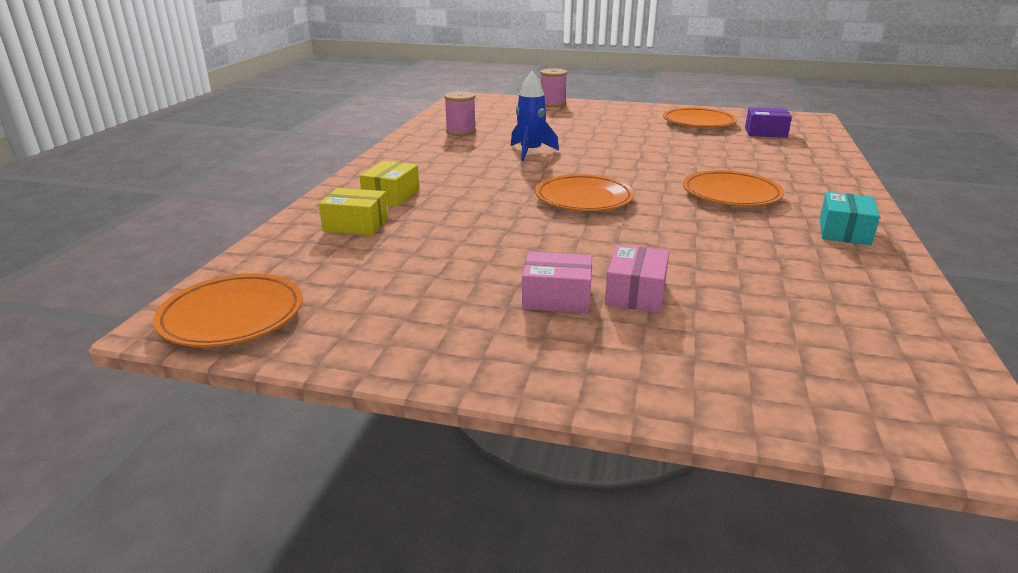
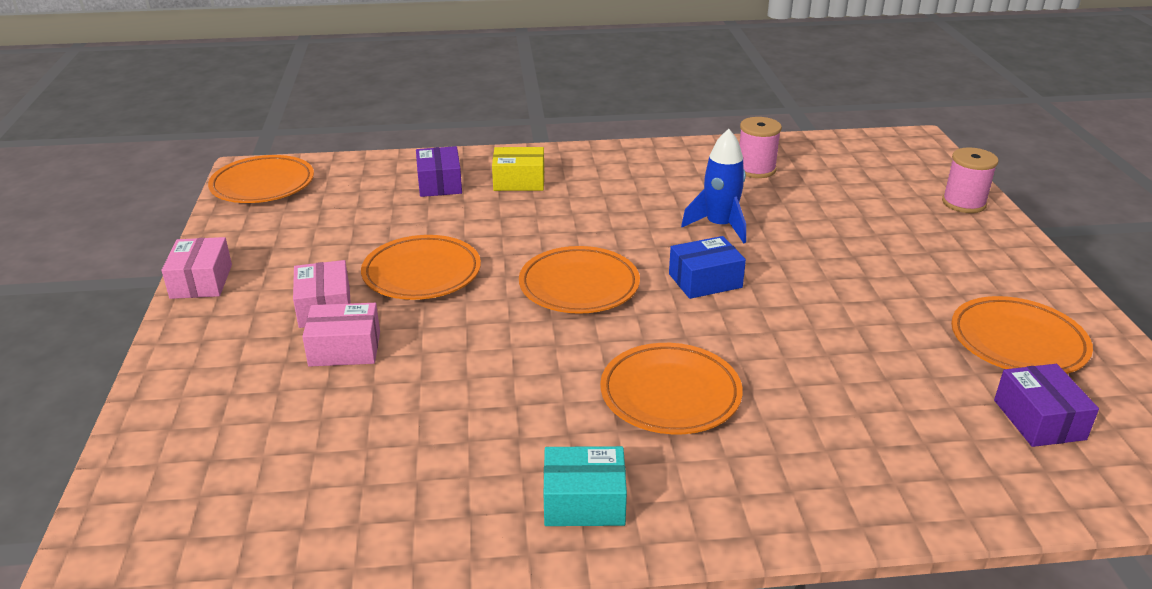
camera: 70 degrees right, 5 degrees up
(356, 225) = (439, 184): yellow box -> purple box
(449, 369) = (201, 281): none -> pink box
(523, 249) = (422, 273): none -> orange plate
(600, 166) = (705, 281): none -> blue box

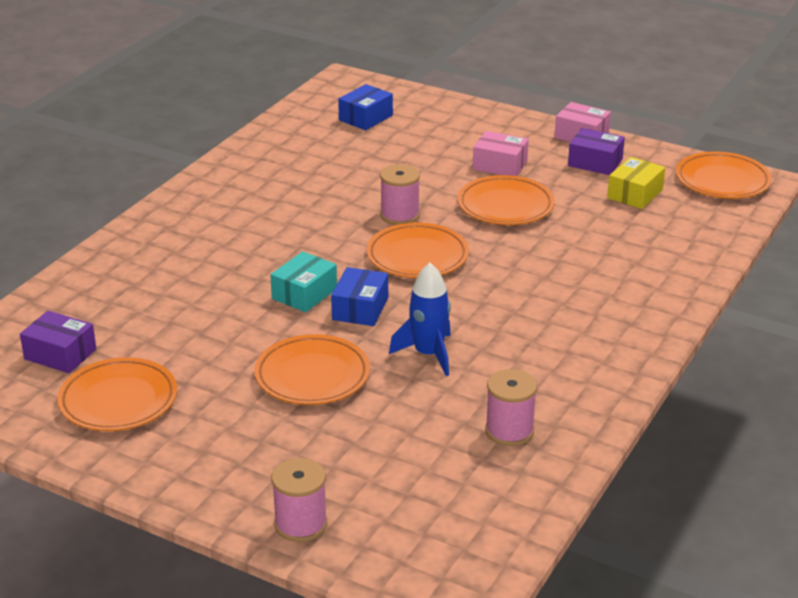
camera: 125 degrees right, 0 degrees up
(250, 471) = (366, 118): none -> blue box
(345, 349) = (444, 161): pink box -> none
(439, 184) = (650, 252): purple box -> purple box (595, 162)
(509, 328) = (400, 215): none -> pink spool
(519, 181) = (618, 290): yellow box -> yellow box (635, 194)
(584, 501) = (225, 187): turquoise box -> turquoise box (304, 294)
(670, 394) = (264, 241): orange plate -> orange plate (312, 376)

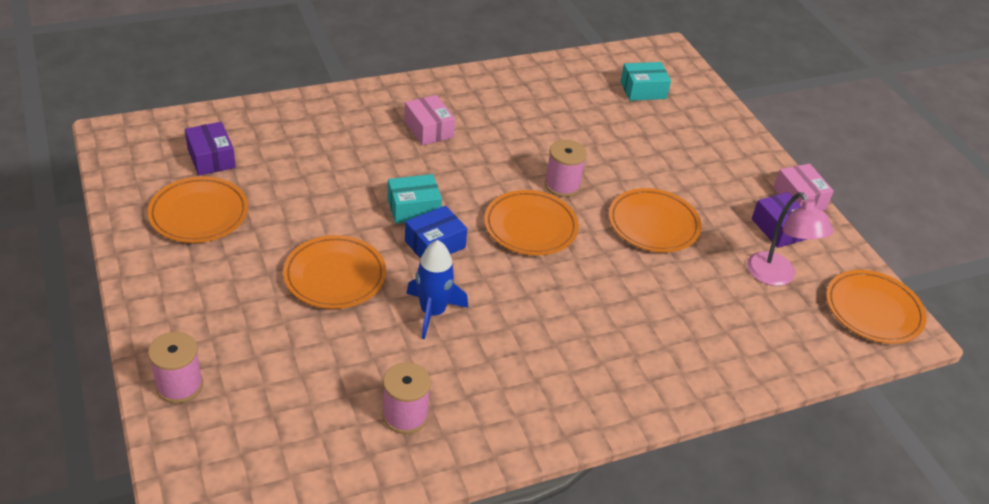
camera: 35 degrees right, 10 degrees up
(366, 118) = (643, 90): blue box -> turquoise box
(500, 165) = (695, 187): pink box -> pink box (429, 129)
(635, 194) = (776, 277): yellow box -> pink lamp

